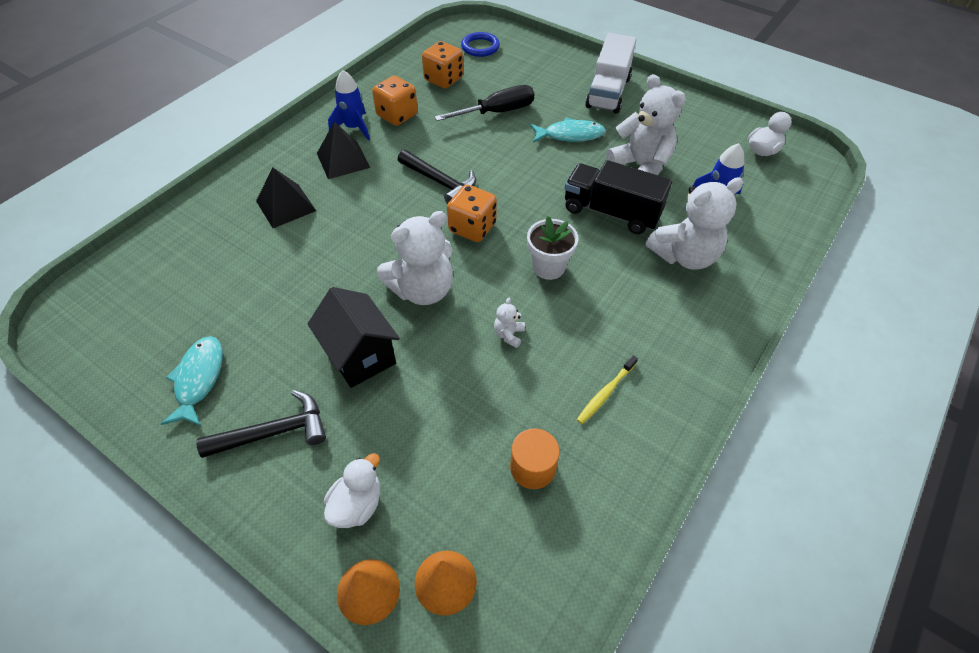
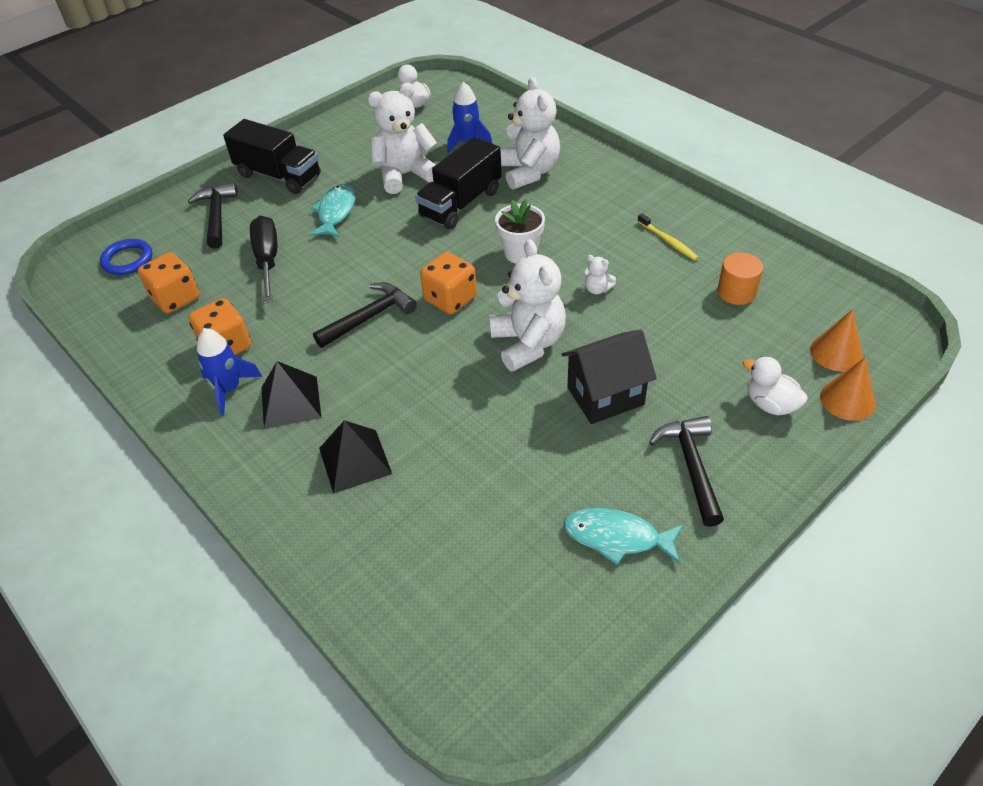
camera: 75 degrees left, 5 degrees down
(543, 74) = (217, 216): none -> black hammer
(608, 92) = (279, 176): white truck -> black truck

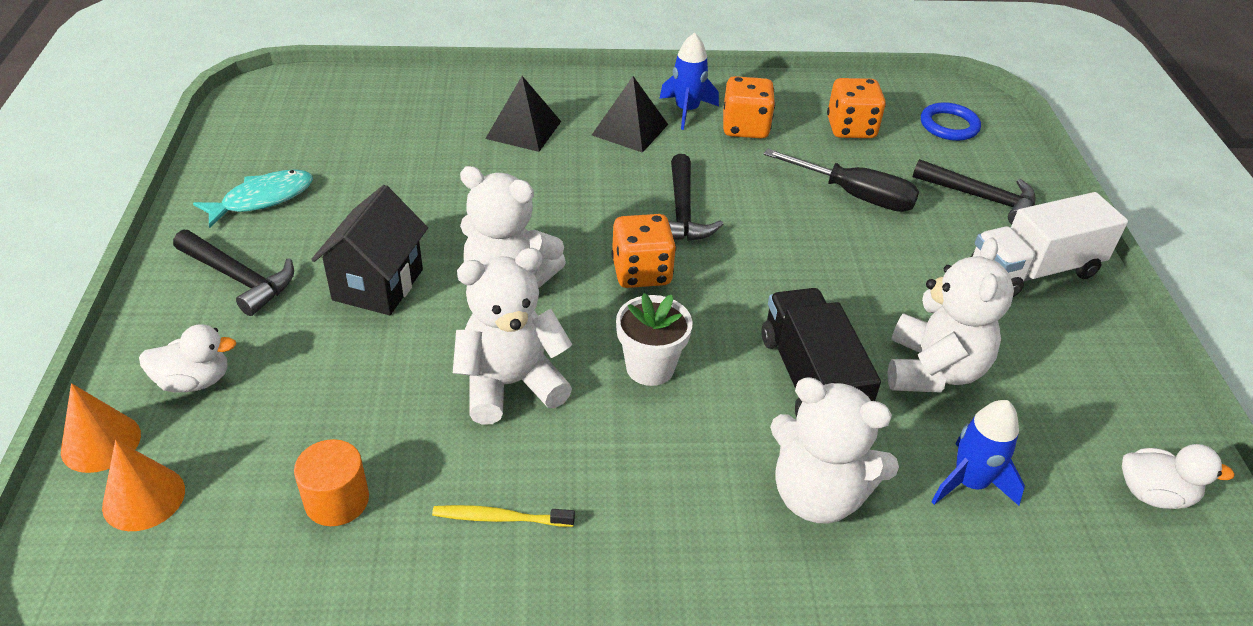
camera: 125 degrees right, 5 degrees down
(279, 176) = (1034, 271): black truck -> white truck
(336, 212) = (901, 276): turquoise fish -> none
(597, 289) = (510, 384): white teddy bear -> white teddy bear, size x2.38

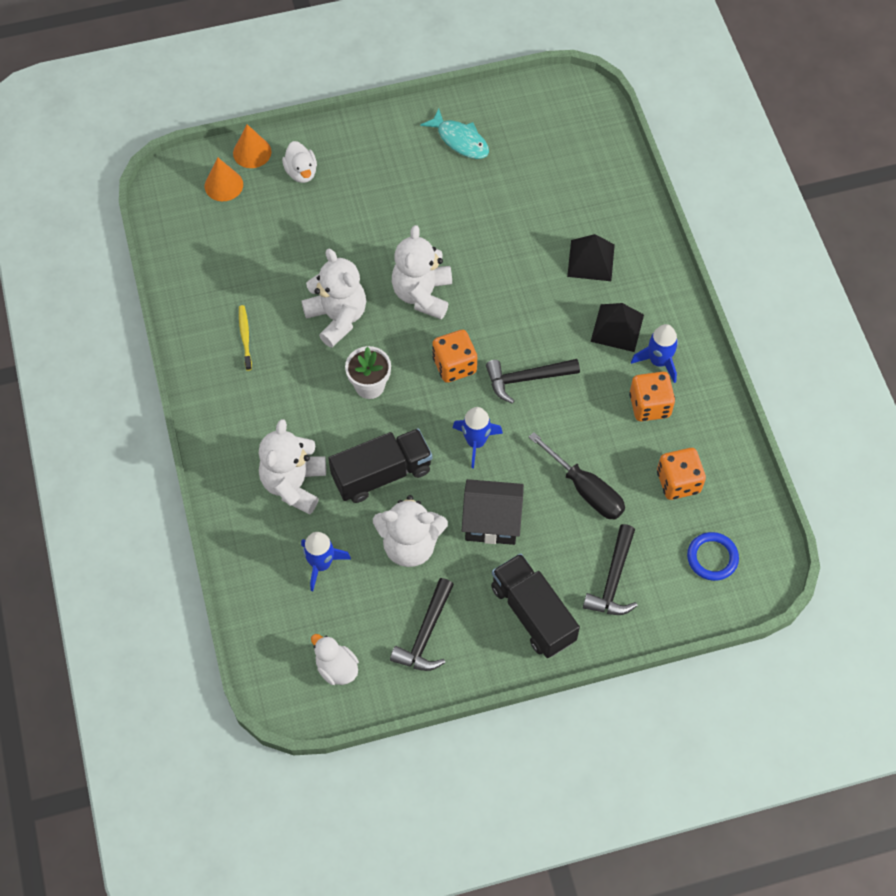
camera: 80 degrees right, 20 degrees up
(238, 278) = (385, 158): black hammer -> black hammer (426, 633)
(337, 500) = (240, 263): orange cylinder -> none
(378, 285) = (400, 228): black house -> black house (491, 522)
(771, 274) = (476, 442): none -> blue rocket
(854, 195) = (585, 489): black screwdriver -> black screwdriver turned 60 degrees counterclockwise
(1034, 271) = (533, 613): white truck -> black truck
(1154, 494) = (336, 668): white duck -> white duck turned 135 degrees clockwise

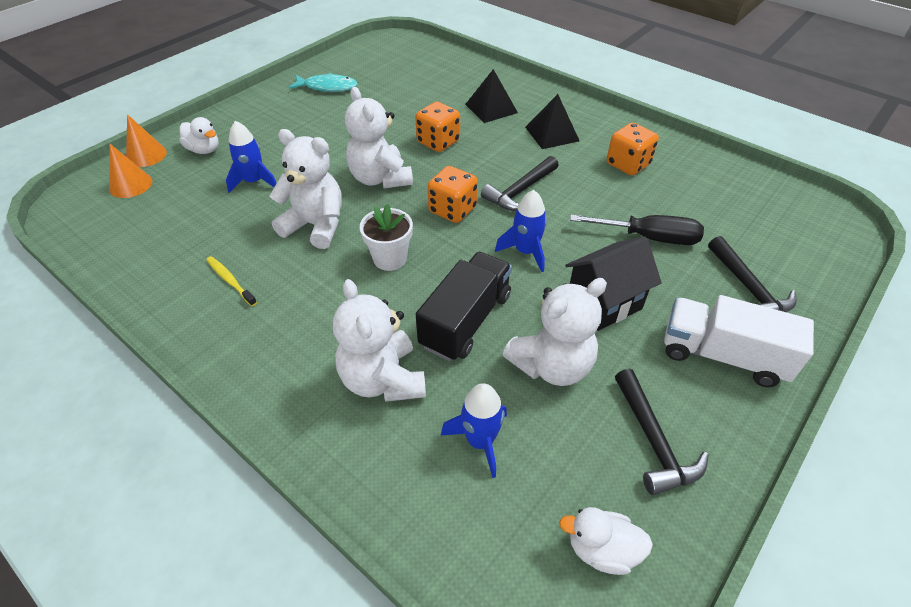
camera: 35 degrees left, 15 degrees down
(533, 613) = (722, 355): black truck -> white truck
(658, 361) = (602, 138): blue rocket -> blue rocket (254, 182)
(678, 482) = (706, 198): orange dice -> orange dice (438, 142)
(712, 558) = (792, 231): blue ring -> none

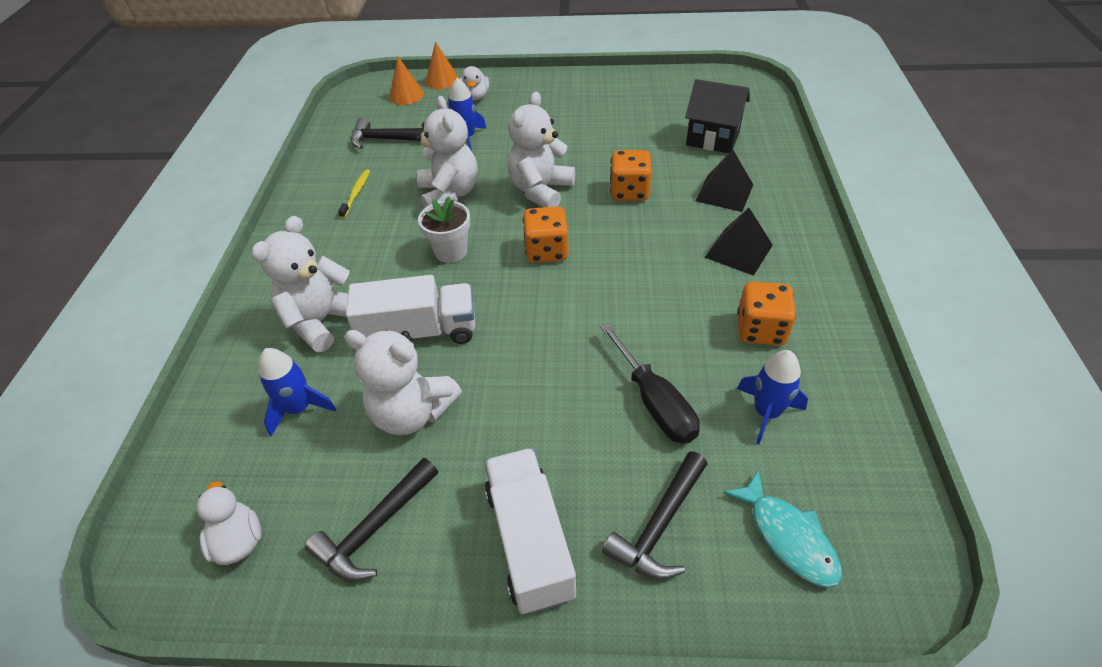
camera: 55 degrees right, 0 degrees up
(327, 87) = (624, 96): turquoise fish -> turquoise fish (788, 537)
(466, 320) = (419, 332): black truck -> white truck
(520, 191) = (621, 276): black hammer -> black hammer (387, 139)
(525, 252) = (539, 324): blue rocket -> blue rocket (766, 413)
(604, 303) = (521, 411): black house -> black house (712, 139)

